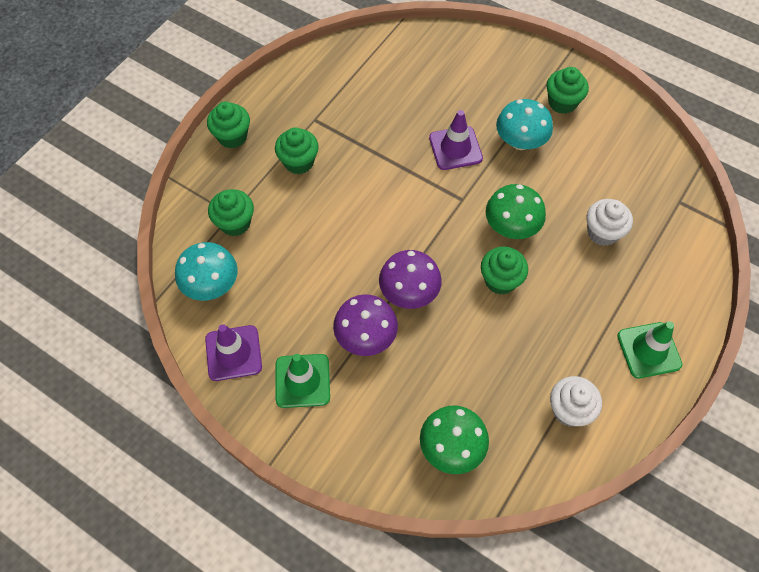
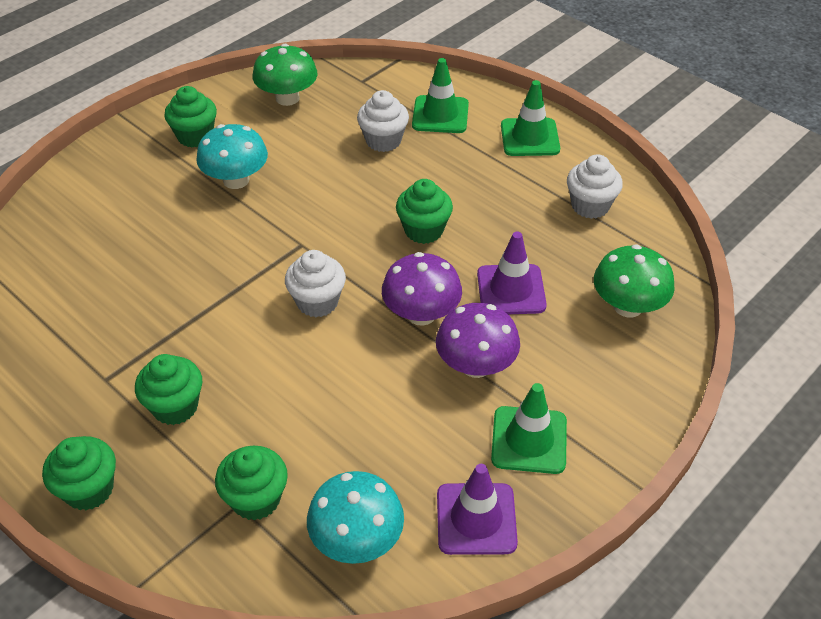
camera: 80 degrees left, 15 degrees down
(406, 222) = (317, 302): none -> white cupcake
(455, 148) = (221, 238): purple traffic cone -> purple traffic cone (511, 290)
(511, 226) = (354, 209): green mushroom -> green mushroom (287, 98)
(654, 271) = (440, 115): none -> green traffic cone

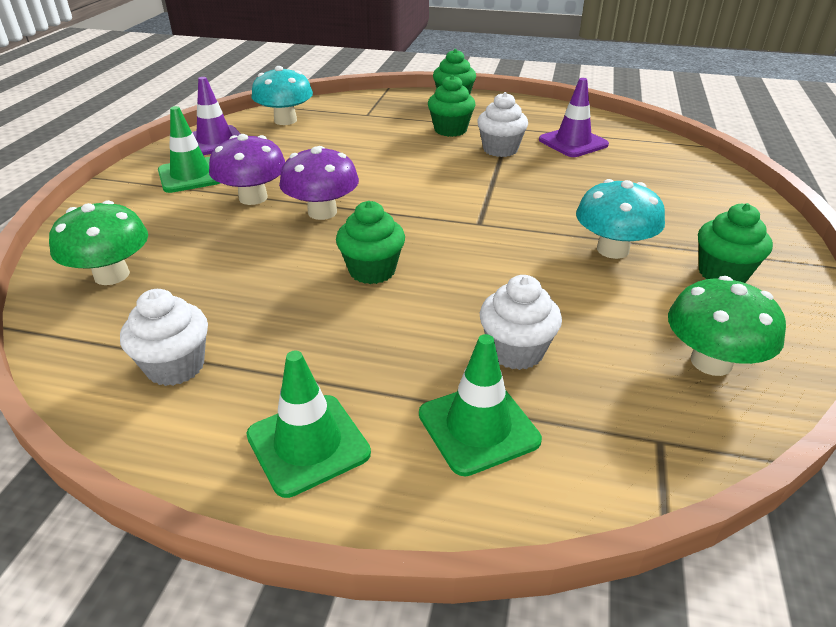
camera: 150 degrees right, 10 degrees down
(256, 499) = (358, 117): green cupcake -> none
(317, 302) = (418, 194): white cupcake -> white cupcake (500, 149)
(511, 290) = (246, 251): purple traffic cone -> purple traffic cone (573, 142)

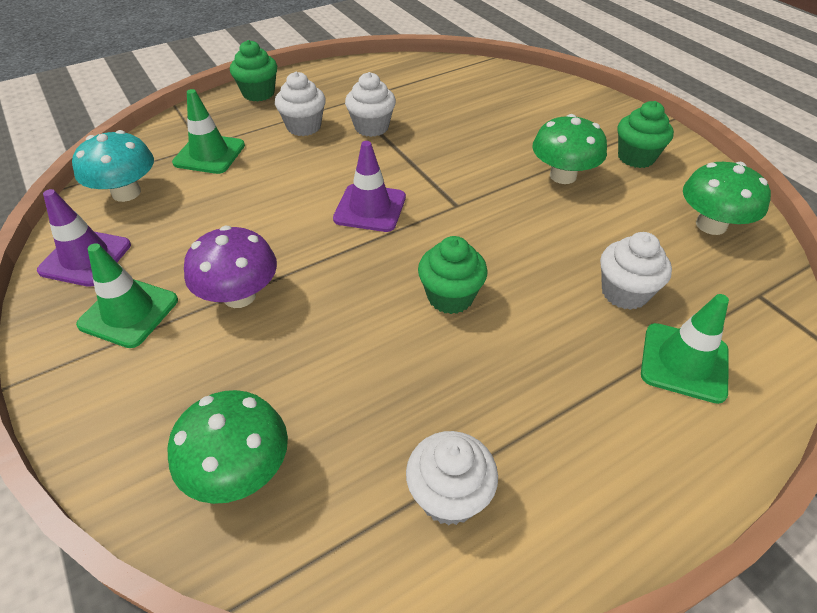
camera: 45 degrees left, 10 degrees up
(308, 444) = (627, 464): green traffic cone -> green traffic cone (209, 154)
(322, 212) = (327, 270): purple mushroom -> none
(450, 130) = (304, 127): green cupcake -> white cupcake
(573, 142) = (412, 94): purple traffic cone -> purple traffic cone (370, 208)
(612, 249) = (563, 176): turquoise mushroom -> green mushroom

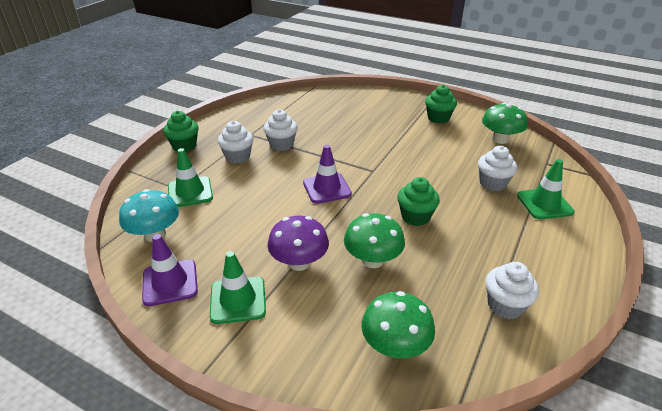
camera: 30 degrees left, 10 degrees down
(563, 176) = (412, 138): green mushroom -> green mushroom (372, 260)

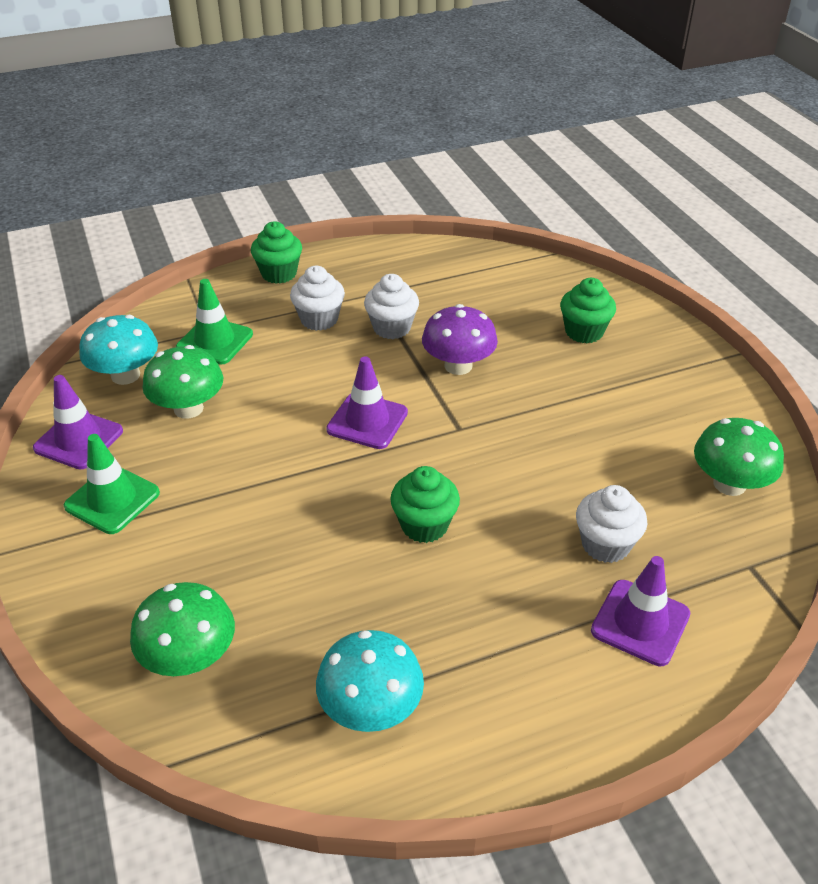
camera: 40 degrees right, 5 degrees up
(299, 262) = (218, 497): purple mushroom -> purple mushroom (458, 366)
(372, 260) = (297, 546): green mushroom -> green mushroom (188, 408)
(438, 118) = (676, 396): green cupcake -> green cupcake (584, 332)
(505, 305) = (371, 708): white cupcake -> turquoise mushroom
(544, 204) = (640, 622): green traffic cone -> purple traffic cone

